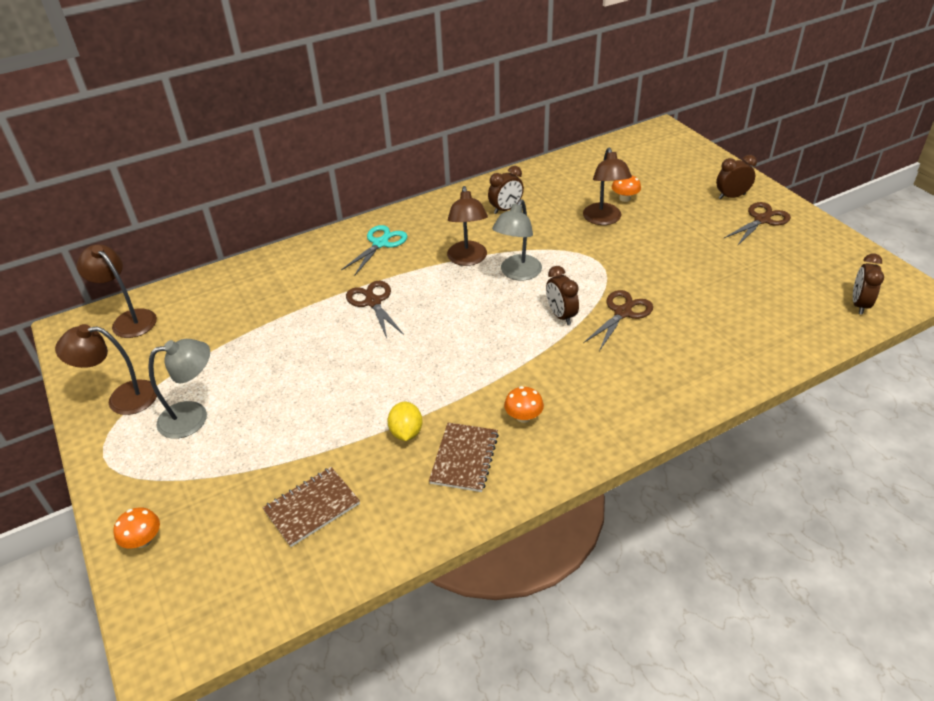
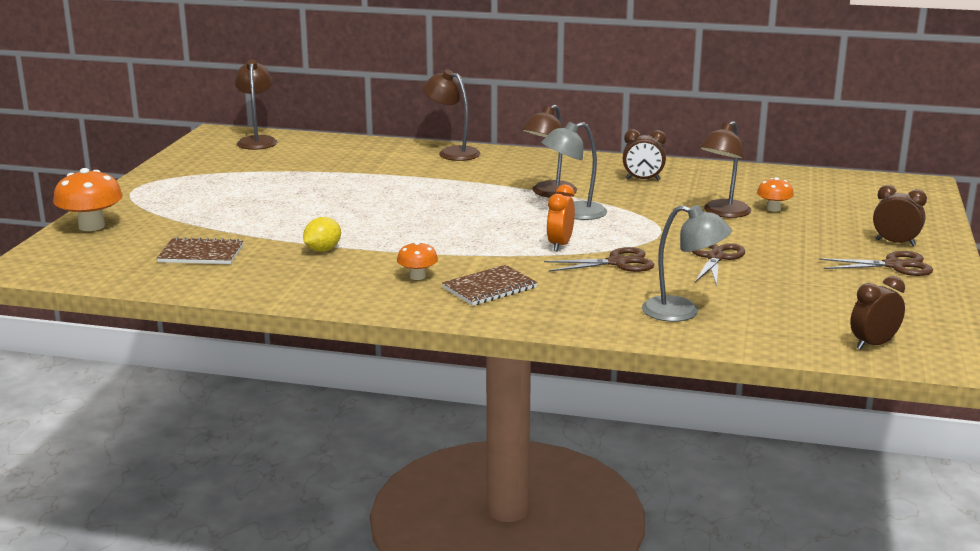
camera: 40 degrees right, 20 degrees down
(122, 398) = (189, 170): brown lamp -> brown lamp (452, 152)
(143, 540) = (92, 226): orange mushroom -> orange mushroom, size x1.78
(193, 417) = (211, 193): grey lamp -> grey lamp (682, 312)
(373, 302) = (429, 188): brown scissors -> brown scissors (715, 257)
(380, 243) = (497, 163): turquoise scissors -> none
(464, 458) = (335, 276): brown notebook -> brown notebook (489, 288)
(561, 315) = (560, 245): brown clock -> orange clock

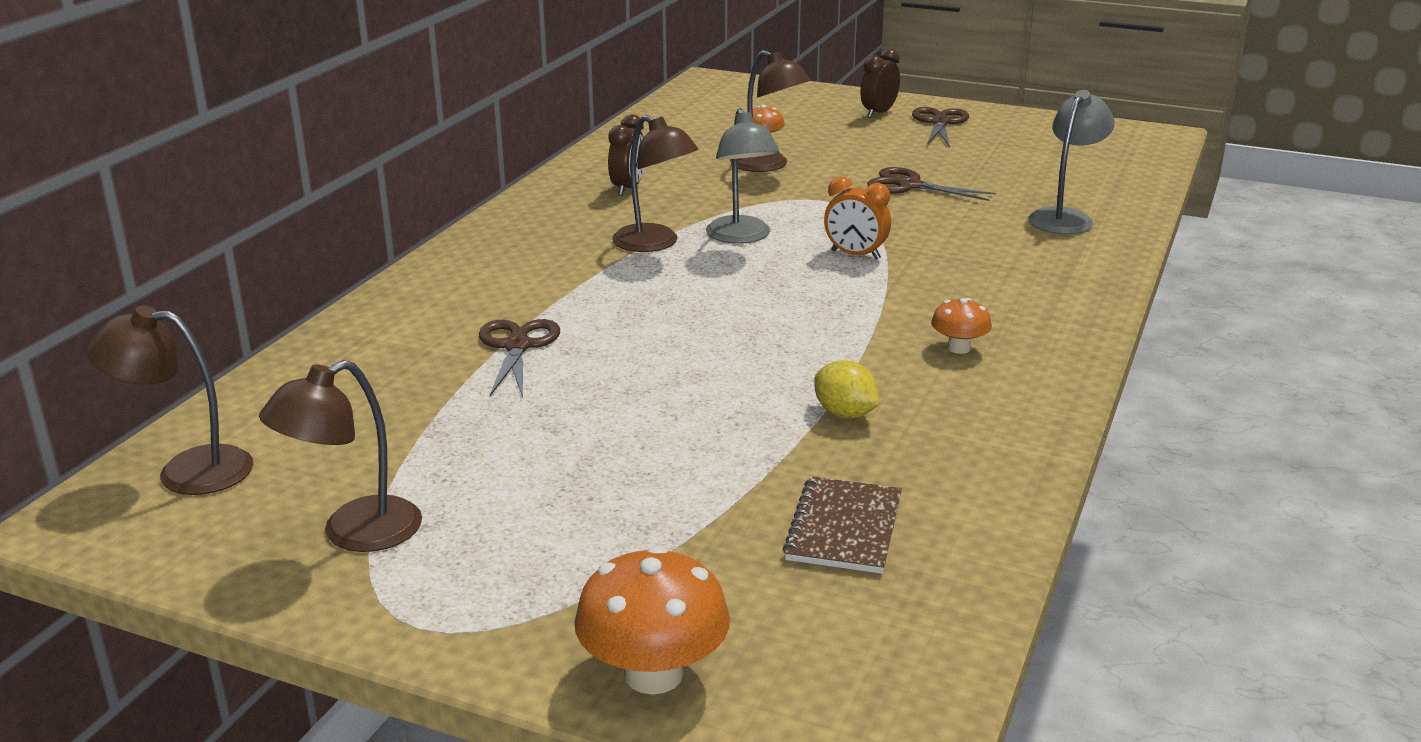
camera: 80 degrees left, 5 degrees up
(452, 152) = (421, 292): brown lamp -> brown lamp (354, 533)
(489, 288) = (998, 306): brown notebook -> none
(617, 263) = (920, 231): brown scissors -> brown scissors (517, 346)
(873, 344) = (1131, 157): brown clock -> none

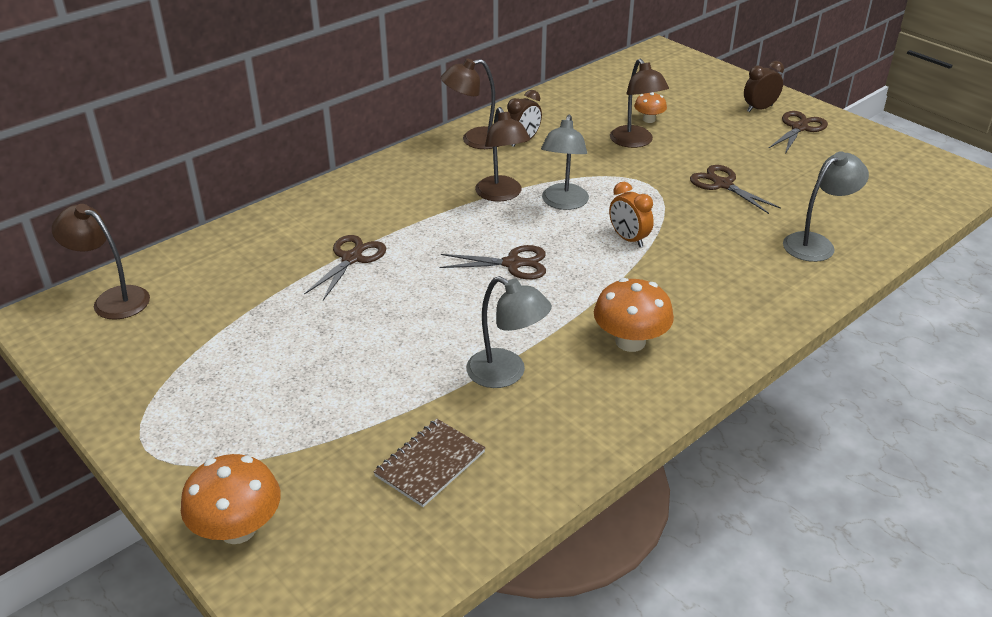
camera: 25 degrees right, 10 degrees up
(354, 533) = (161, 372): brown lamp -> brown lamp (474, 140)
(739, 306) = (513, 264): none -> brown scissors
(845, 414) = (506, 374): yellow lemon -> grey lamp
(959, 348) = (630, 341): orange mushroom -> orange mushroom, size x1.78

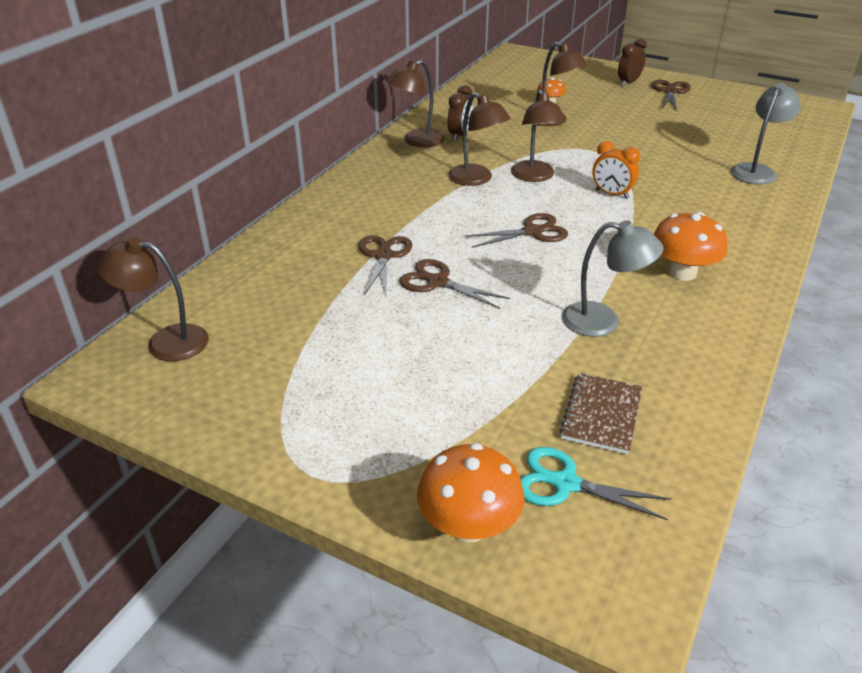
camera: 20 degrees left, 0 degrees up
(346, 517) = (565, 483): none -> turquoise scissors
(563, 203) = (534, 176): grey lamp -> brown lamp
(722, 184) = (649, 141): brown scissors -> brown scissors (437, 282)

